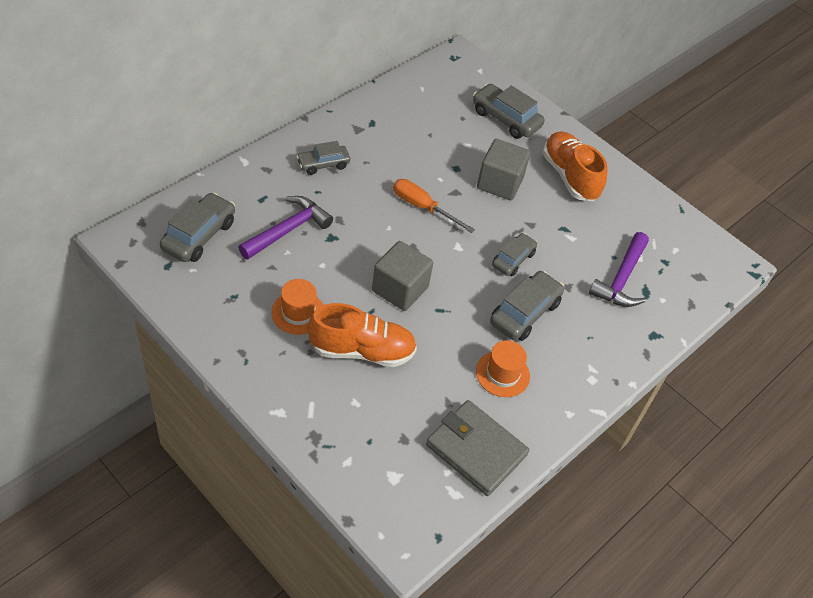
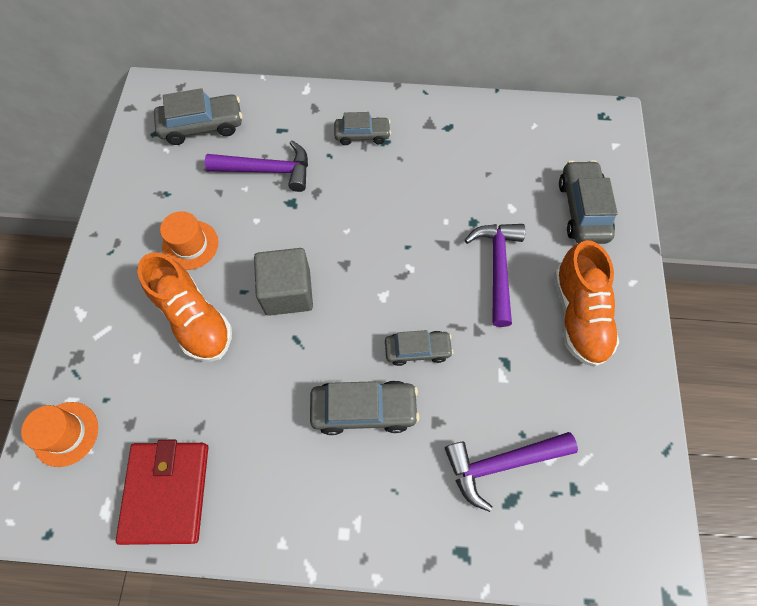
camera: 55 degrees right, 15 degrees up
(323, 164) = (362, 135): grey car -> grey car turned 150 degrees clockwise
(423, 207) = (397, 235): orange screwdriver -> none
(476, 450) = (167, 492): grey wallet -> red wallet
(500, 183) = (497, 267): grey cube -> purple hammer
(502, 374) = (273, 447): orange hat -> orange hat (66, 434)
(569, 176) = (578, 315): orange shoe -> orange shoe turned 150 degrees clockwise

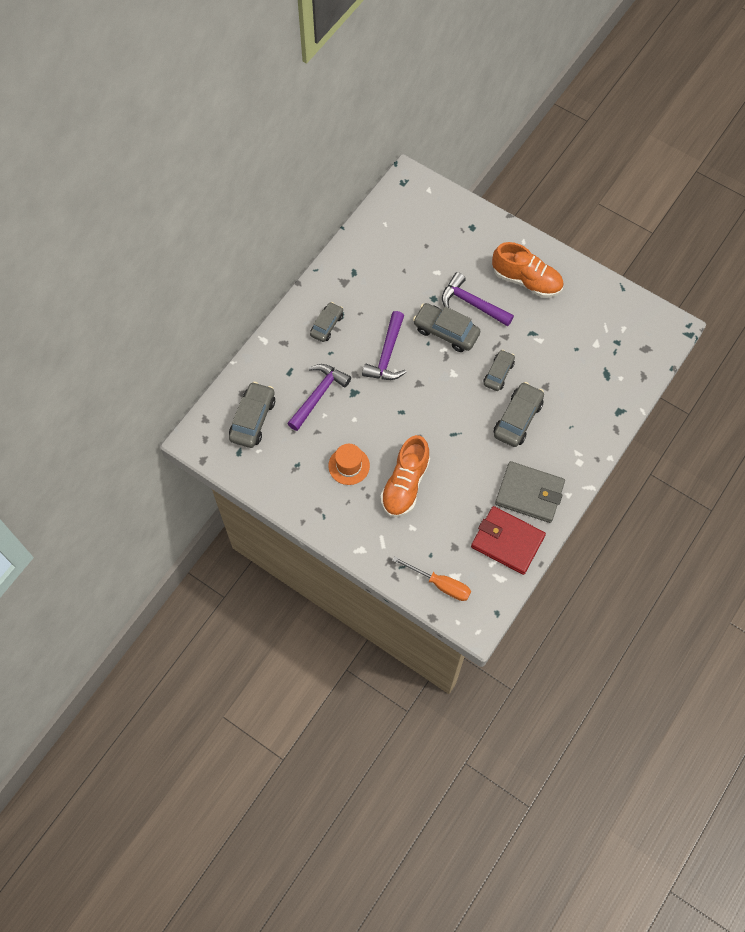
camera: 60 degrees left, 0 degrees up
(66, 434) = (440, 584): orange hat -> orange screwdriver
(194, 319) = (405, 484): orange shoe -> orange shoe turned 120 degrees clockwise
(256, 485) = (529, 493): none -> grey wallet
(288, 292) = (418, 424): grey cube -> none
(501, 464) = (585, 368): purple hammer -> purple hammer (387, 355)
(582, 210) = (462, 236): grey car -> grey car (446, 332)

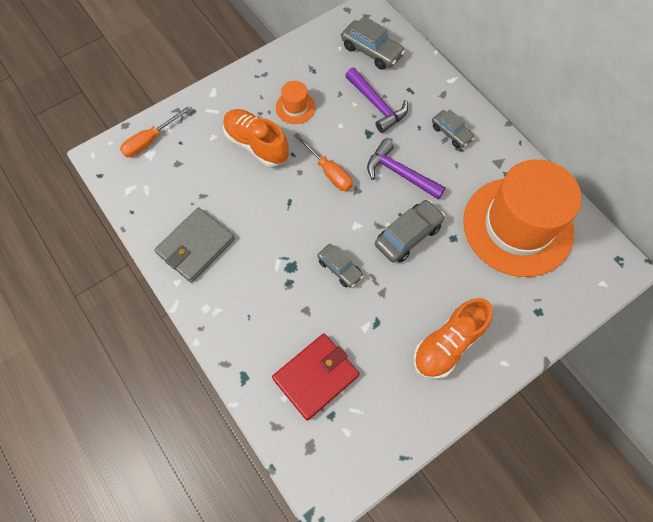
camera: 110 degrees right, 0 degrees up
(402, 255) = (517, 226): none -> orange hat
(409, 412) = (328, 171): none -> orange screwdriver
(472, 303) = (435, 274): purple hammer -> none
(507, 541) = (159, 208): red wallet -> red wallet (316, 377)
(517, 419) = (280, 267): grey car -> none

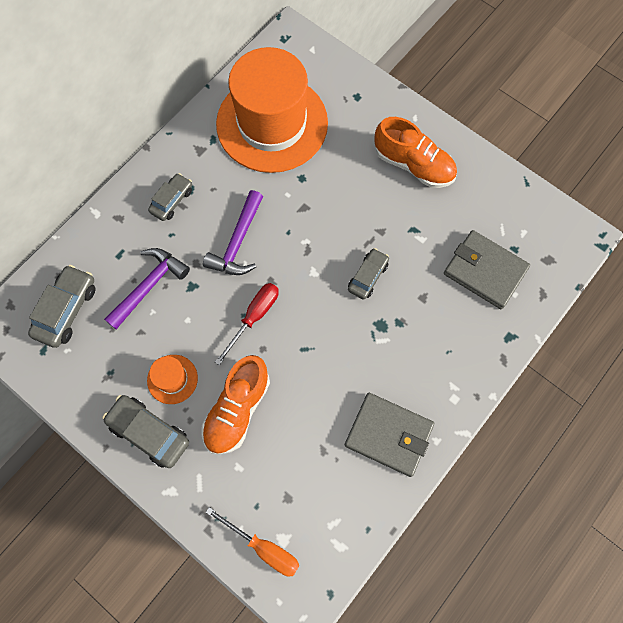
camera: 105 degrees left, 5 degrees up
(316, 377) = (485, 271): red wallet -> grey wallet
(328, 171) = (254, 317): orange screwdriver -> red screwdriver
(408, 235) = (311, 220): grey car -> grey car (149, 433)

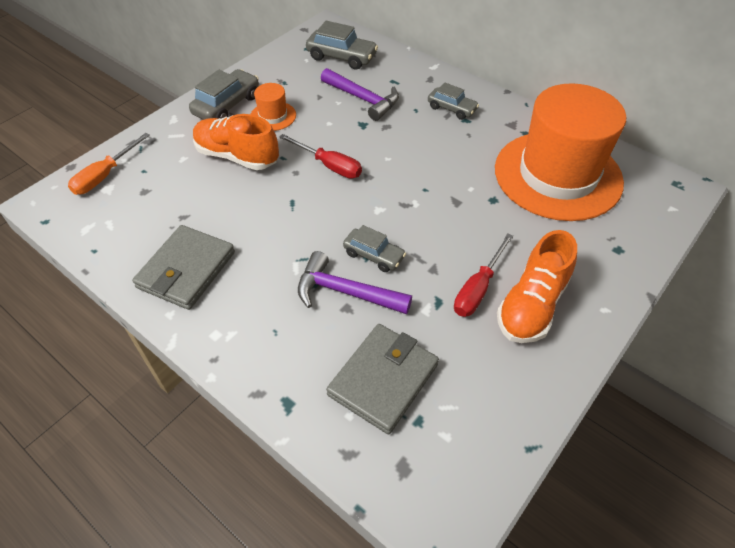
camera: 90 degrees right, 20 degrees down
(238, 242) = (410, 153): purple hammer -> purple hammer (345, 292)
(399, 200) = (478, 288): none -> red screwdriver

